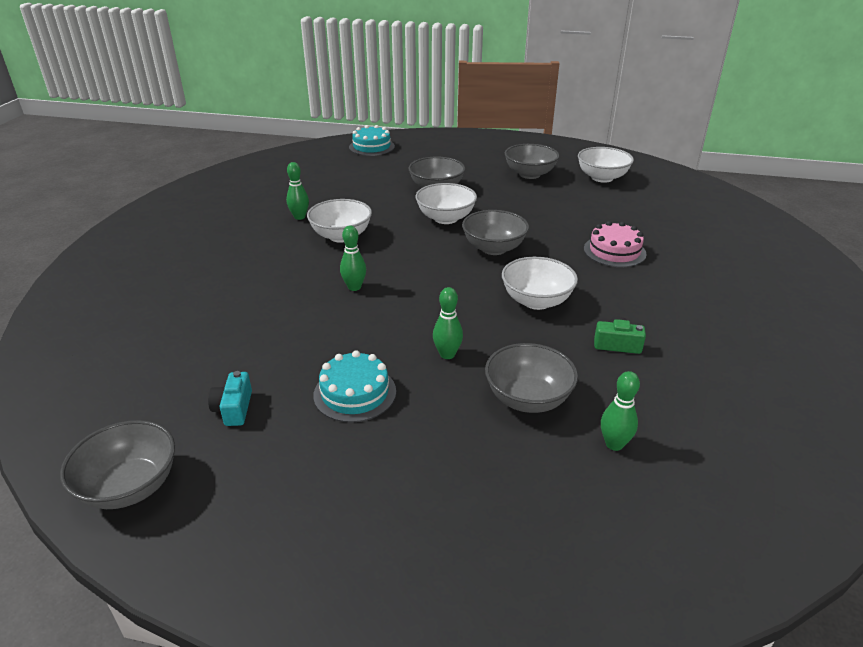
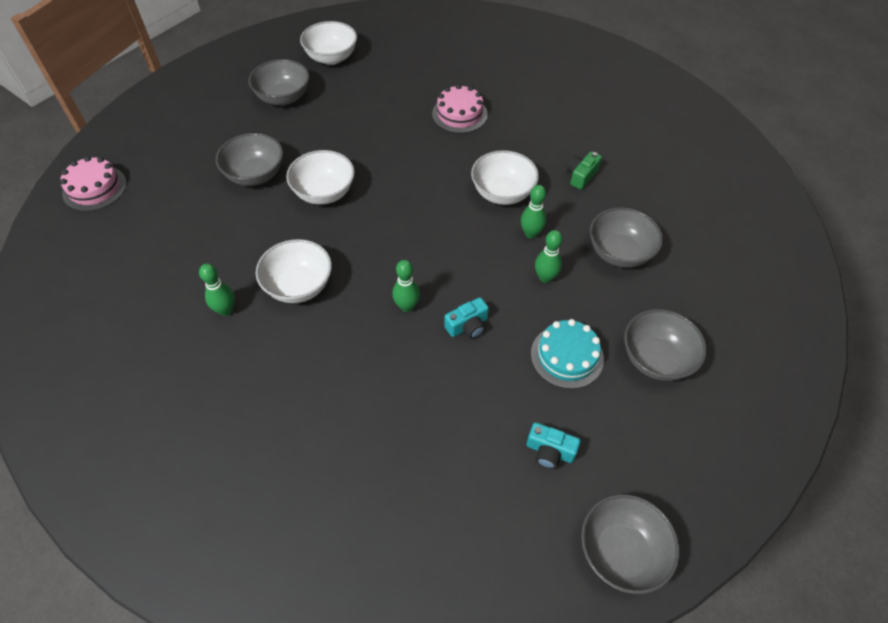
camera: 65 degrees left, 20 degrees up
(354, 324) = (468, 326): none -> turquoise camera
(371, 147) = (95, 188): turquoise cake -> pink cake
(493, 248) = (404, 183): grey bowl -> grey bowl (656, 359)
(614, 444) = (681, 230): green bowling pin -> green bowling pin (531, 233)

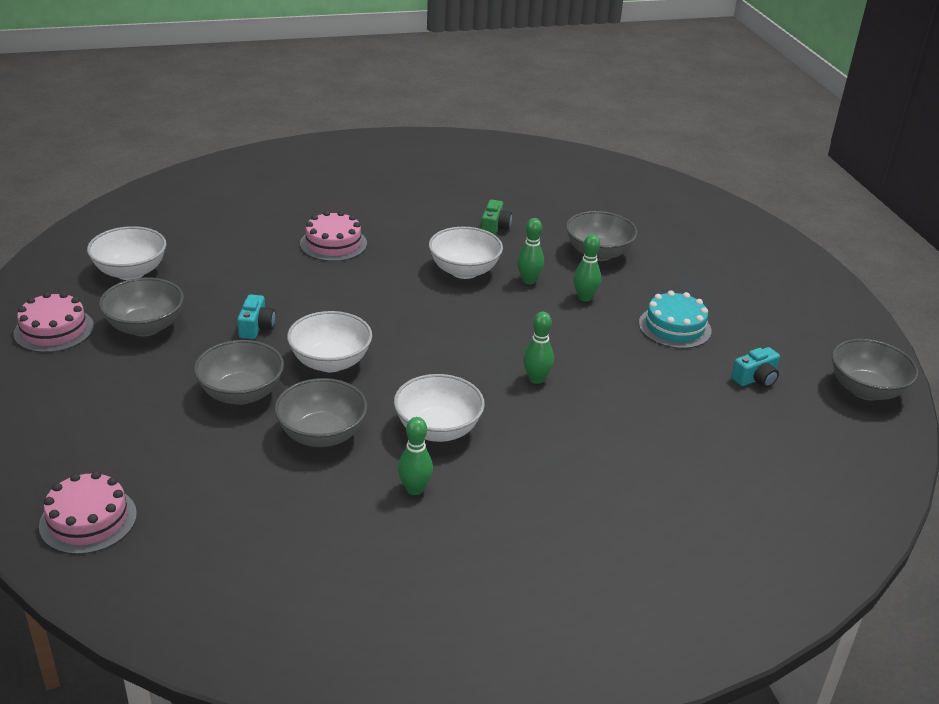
camera: 55 degrees left, 20 degrees down
(247, 69) = (54, 330): none -> pink cake
(468, 326) = (594, 358): turquoise camera -> turquoise camera (256, 327)
(581, 176) = (495, 227): green camera -> green camera turned 150 degrees counterclockwise
(656, 359) = (716, 291): grey bowl -> grey bowl (322, 435)

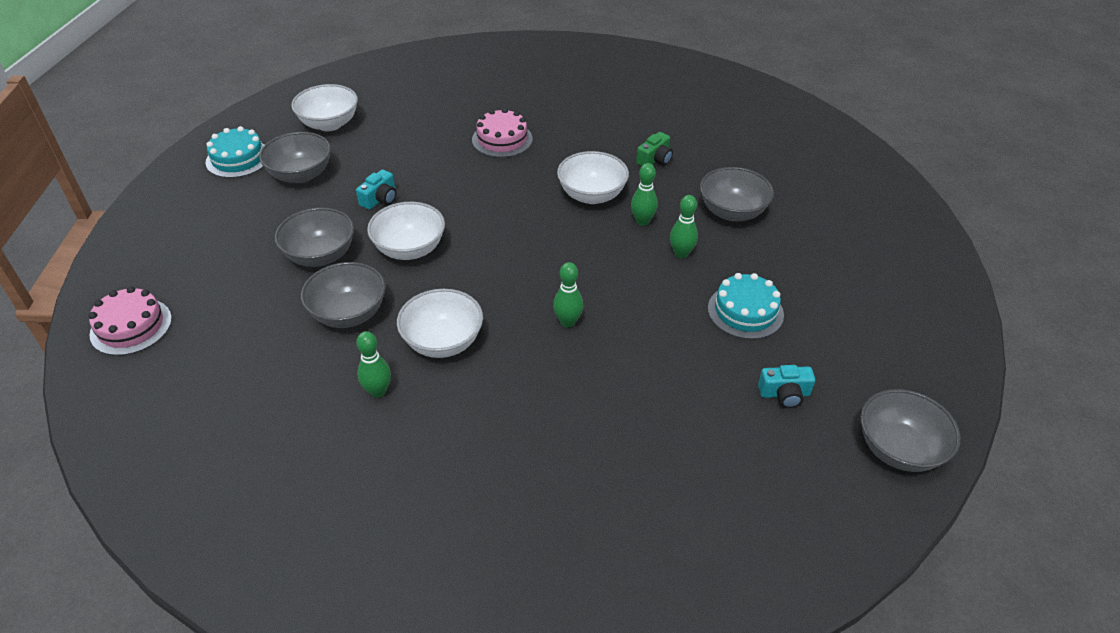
camera: 30 degrees right, 10 degrees up
(54, 330) = (238, 159): pink cake -> turquoise cake

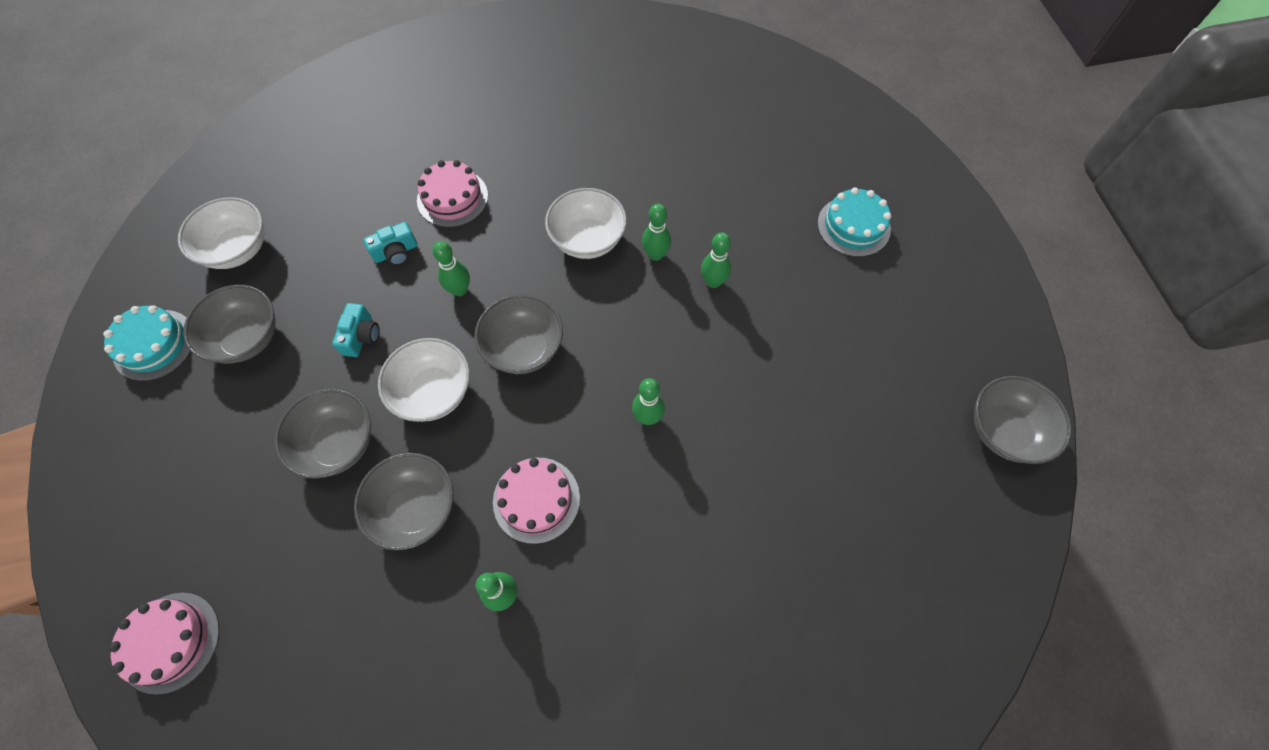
camera: 25 degrees left, 20 degrees up
(443, 342) = (536, 499): white bowl -> pink cake
(471, 195) = (460, 290): none -> green bowling pin
(655, 159) = (627, 166): green camera -> none
(732, 212) = (735, 207): grey bowl -> grey bowl (524, 348)
(745, 311) = (806, 329): turquoise cake -> turquoise cake (853, 226)
(784, 394) = (885, 413): turquoise camera -> turquoise camera (396, 252)

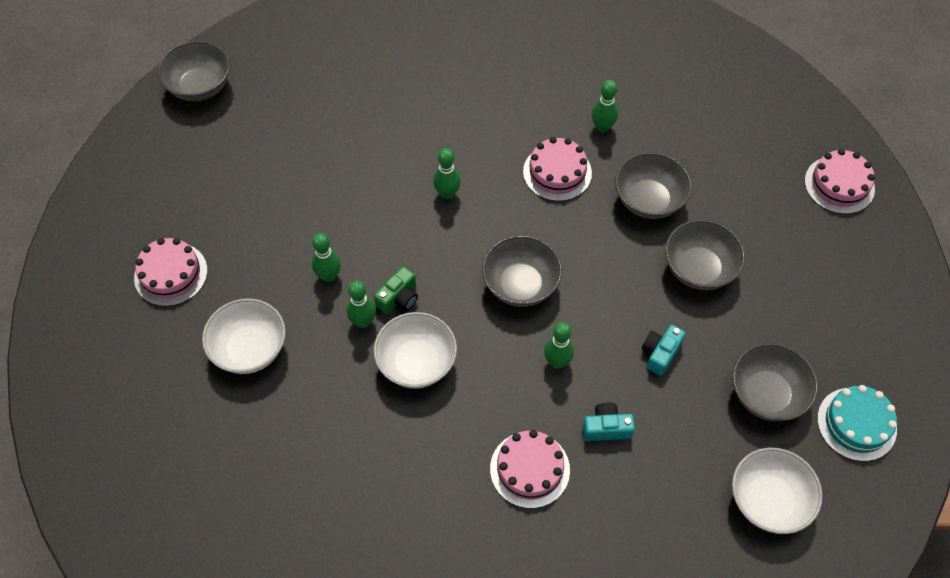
camera: 155 degrees left, 5 degrees down
(433, 392) = (610, 279): white bowl -> white bowl (250, 349)
(635, 288) = (399, 298): none -> green camera
(853, 226) = (171, 274): turquoise cake -> pink cake

